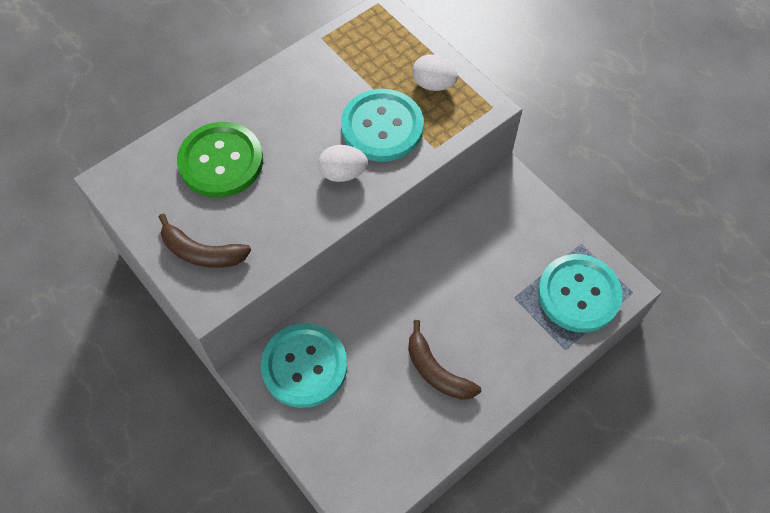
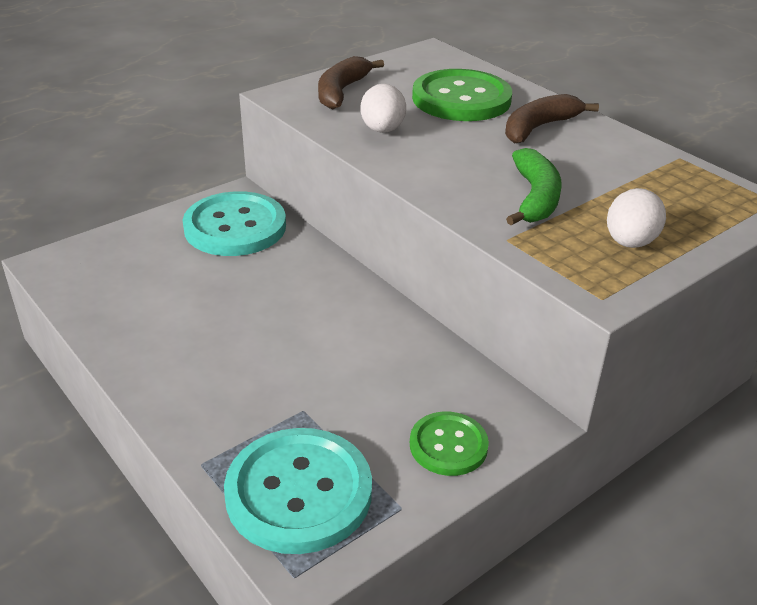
camera: 90 degrees right, 25 degrees down
(343, 173) = (452, 169): white egg -> white egg (382, 130)
(382, 127) = (535, 198): turquoise button -> green banana
(436, 371) = (201, 326): brown banana -> brown banana (539, 128)
(533, 220) = (448, 445): none -> green button

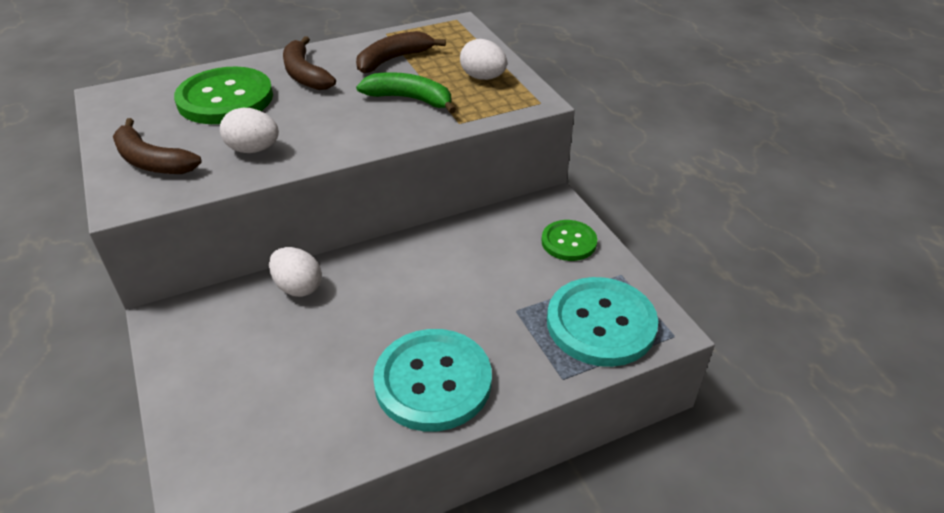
camera: 75 degrees left, 5 degrees up
(235, 227) = (227, 326): turquoise button -> turquoise button (433, 381)
(296, 252) = (298, 287): none -> white egg
(618, 173) = (393, 59): none -> brown banana

